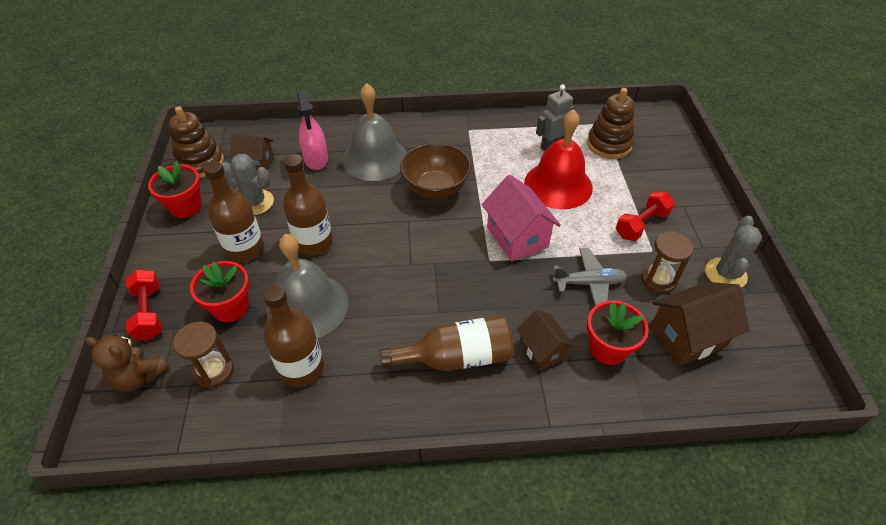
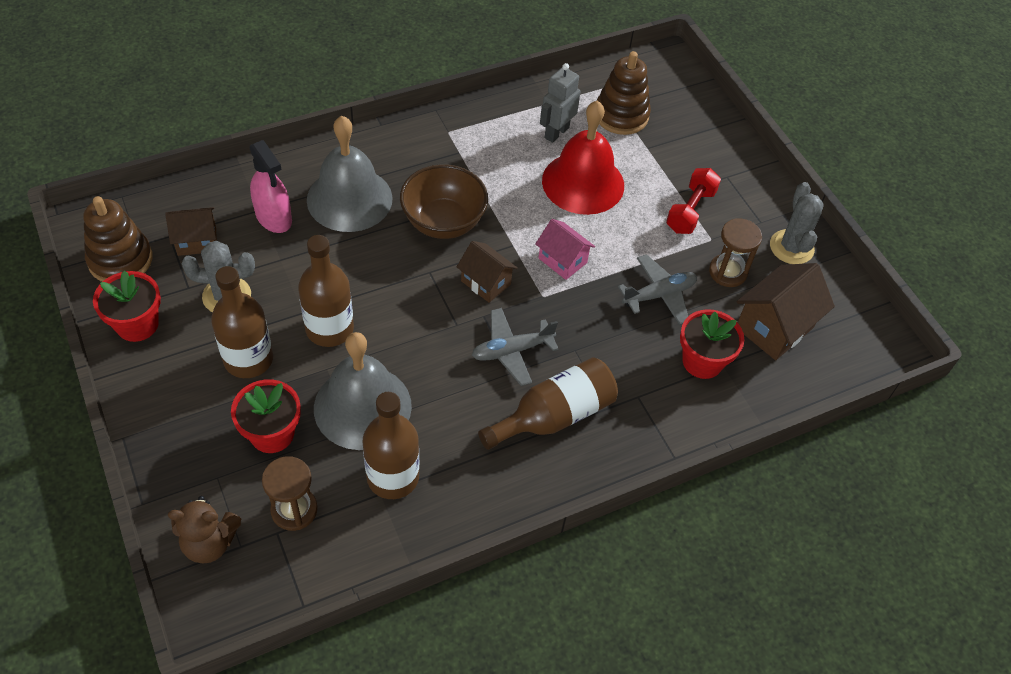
camera: 25 degrees left, 5 degrees up
(149, 313) = (174, 469): red dumbbell -> none
(445, 295) = (512, 351): none -> grey plane
(517, 237) = (562, 260): pink house -> pink house, size x0.63
(542, 350) = (638, 383): brown house -> brown house (486, 282)

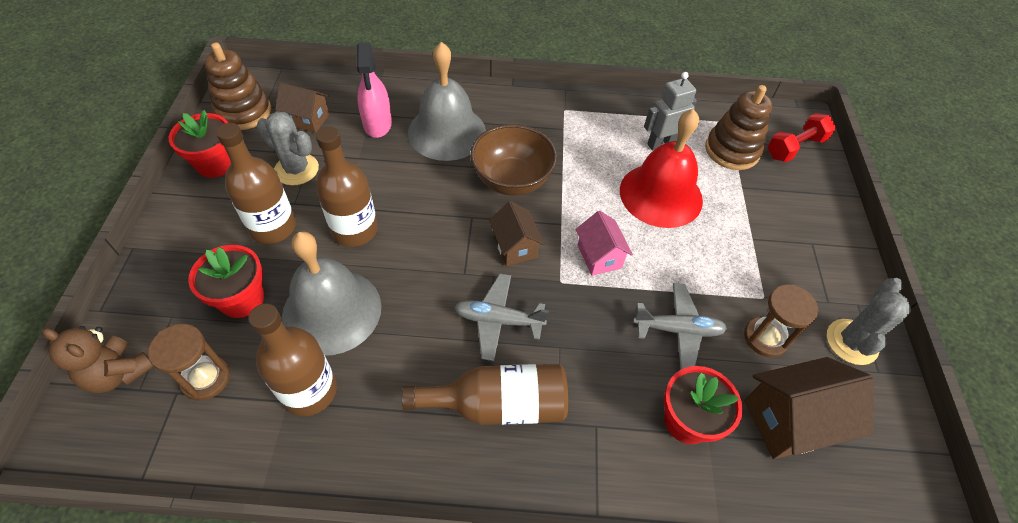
camera: 30 degrees right, 0 degrees up
(690, 211) = (756, 261): red dumbbell -> red dumbbell (795, 148)

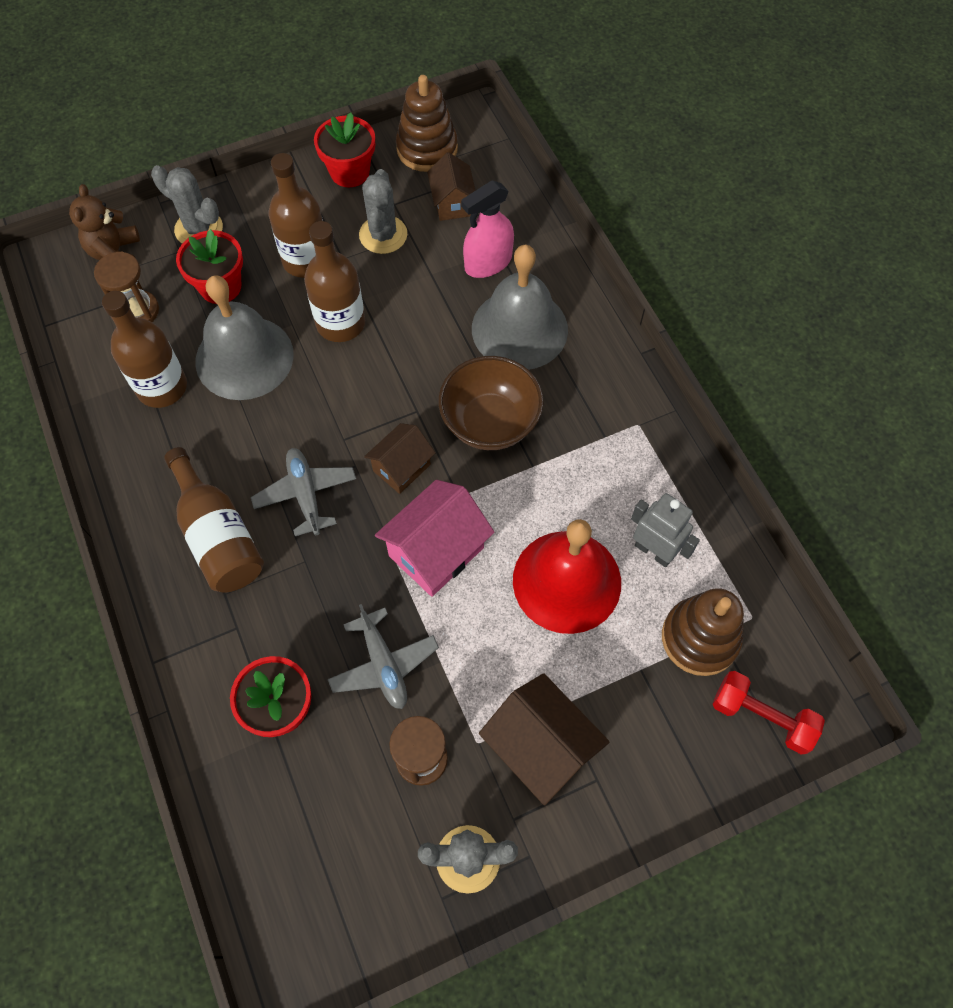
camera: 65 degrees right, 10 degrees up
(163, 291) = (199, 229): none -> grey cactus
(599, 256) = (436, 552): pink house -> pink house, size x1.59
(790, 421) = (329, 811): brown house -> brown house (540, 747)

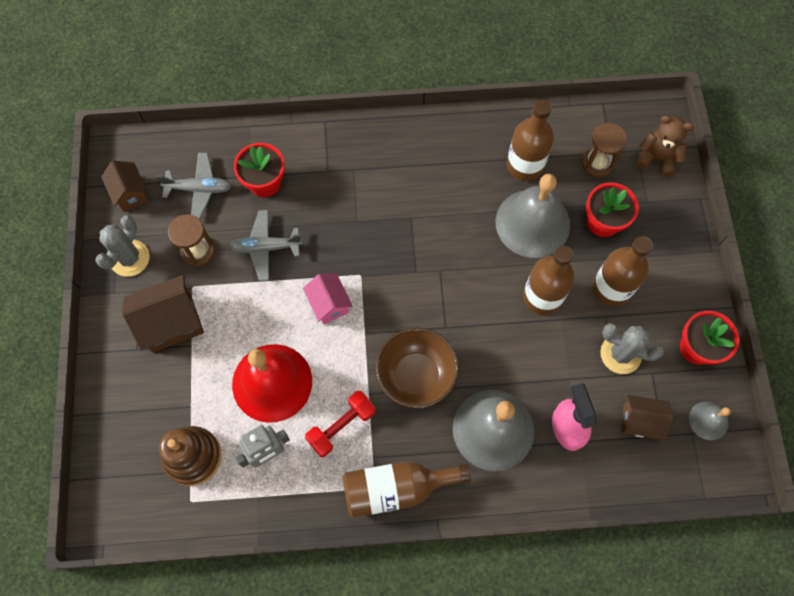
camera: 110 degrees right, 5 degrees up
(199, 229) = (665, 219): grey cactus -> none
(218, 536) = (395, 174): brown bottle -> brown bottle (397, 488)
(306, 494) = (405, 234): grey plane -> grey plane (199, 189)
(401, 468) = (402, 302): brown house -> brown house (130, 193)
(427, 149) = (708, 420): brown stacking toy -> grey bell
(436, 552) = (329, 304): pink house -> pink house, size x0.63
(761, 717) = (123, 473): red dumbbell -> red dumbbell (341, 426)

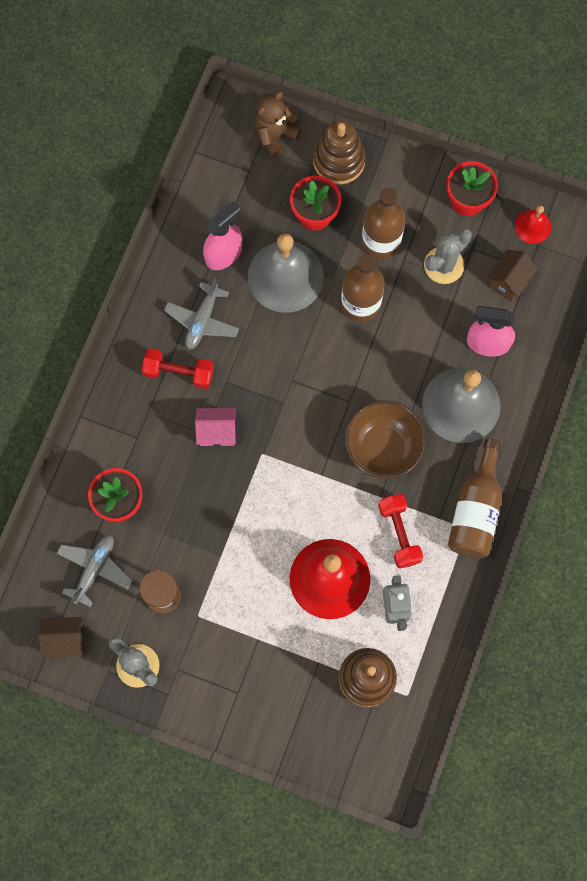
camera: 65 degrees left, 5 degrees up
(171, 323) = (226, 649): brown house -> none
(266, 248) = (191, 529): grey plane -> grey plane (202, 320)
(329, 304) = (277, 495): pink house -> pink house (217, 432)
(400, 177) = (179, 373): none -> red dumbbell
(525, 165) = (224, 254): brown bottle -> pink spray bottle
(597, 163) = (254, 189): brown hourglass -> none
(666, 219) = (339, 161): none -> brown stacking toy
(708, 420) = (533, 226): grey bell -> red bell

